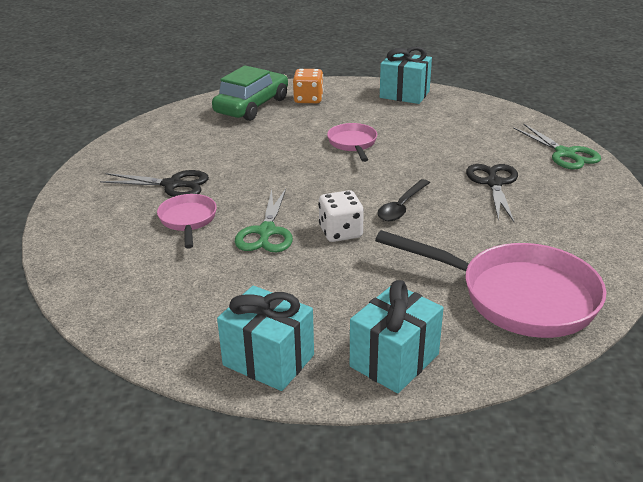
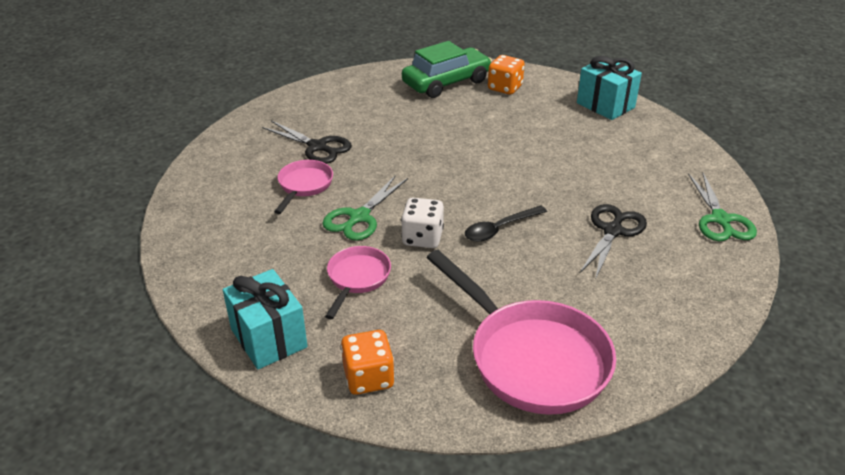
camera: 25 degrees right, 5 degrees up
(353, 144) = (508, 148): pink pan -> pink pan (357, 279)
(394, 360) = (368, 377): turquoise gift -> orange dice

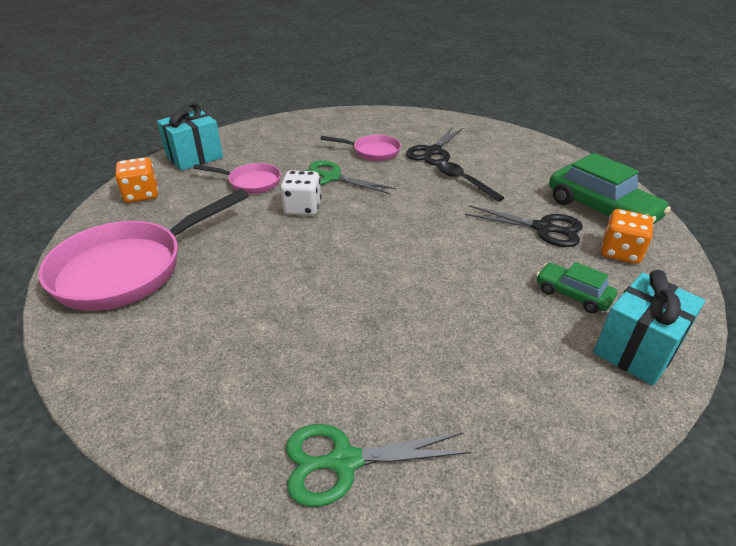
camera: 85 degrees right, 0 degrees up
(500, 229) = (316, 250): black spoon -> black spoon (463, 181)
(555, 115) = (572, 294): none -> green car
(613, 231) = (313, 334): black scissors -> black scissors (543, 228)

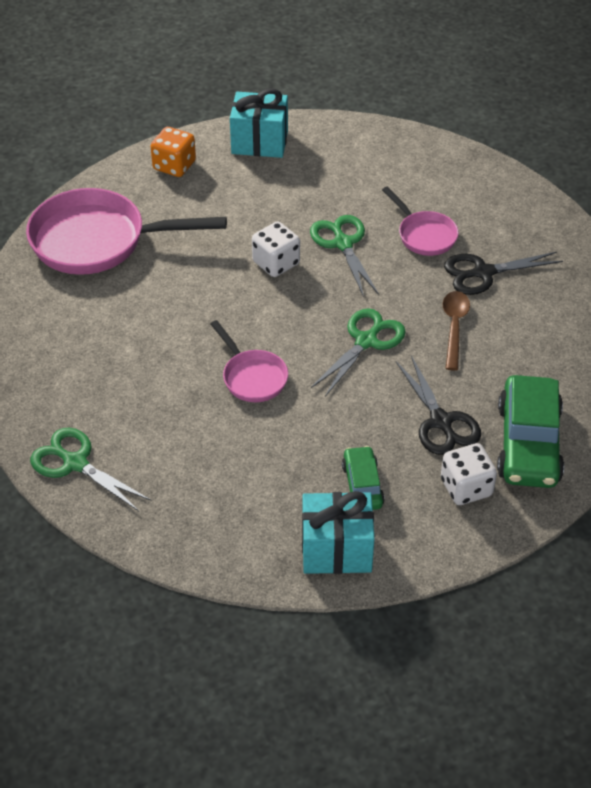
camera: 45 degrees right, 10 degrees up
(251, 182) = (270, 206): pink pan -> pink pan (252, 377)
(429, 215) = (366, 341): none -> green scissors
(463, 181) = (454, 327): black spoon -> brown spoon
(620, 252) = (466, 487): orange dice -> white dice

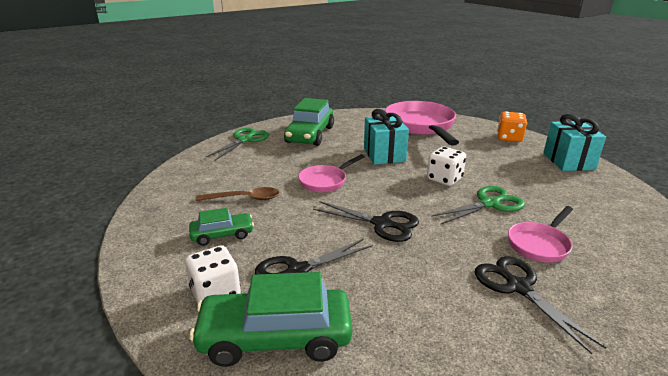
camera: 80 degrees right, 20 degrees down
(83, 376) = (310, 135): none -> green car
(336, 550) = (159, 228): turquoise gift -> turquoise gift (384, 155)
(366, 341) = (382, 224): green scissors -> black scissors
(454, 327) = (425, 272): brown spoon -> brown spoon (244, 198)

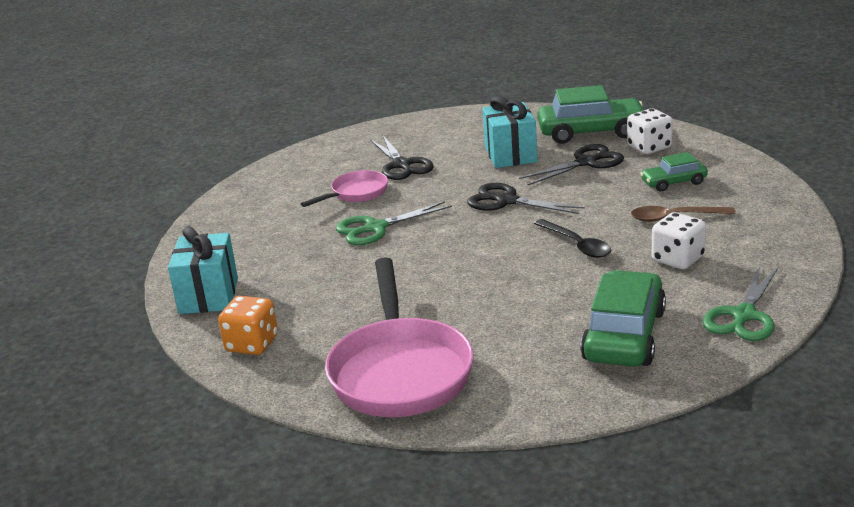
camera: 175 degrees left, 0 degrees up
(325, 181) = (576, 245): pink pan -> black spoon
(384, 155) = (488, 294): turquoise gift -> turquoise gift (510, 155)
(444, 179) = (412, 257): white dice -> white dice (678, 259)

